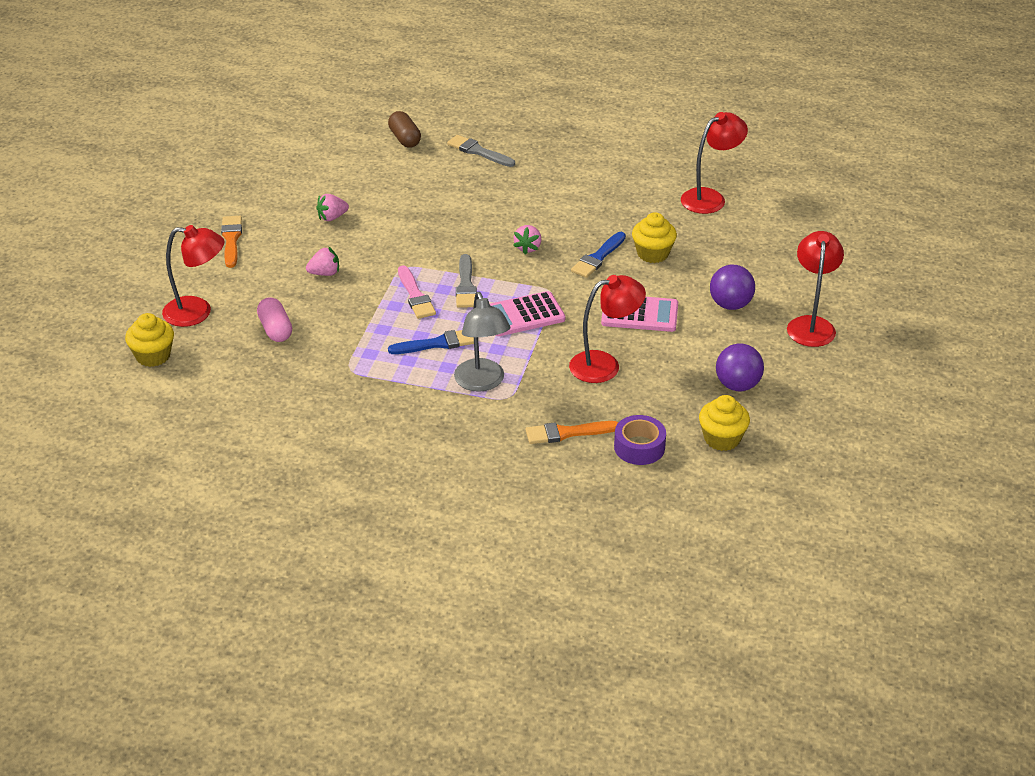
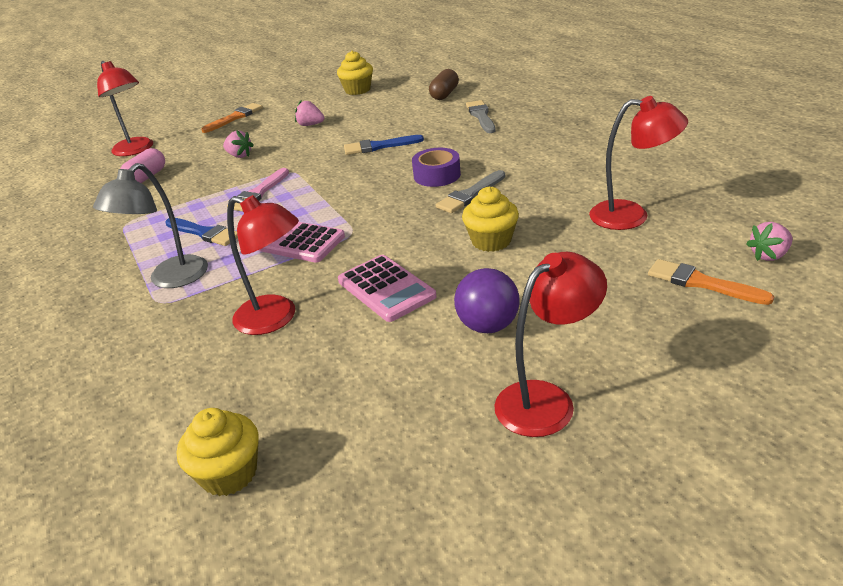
camera: 50 degrees right, 5 degrees down
(153, 356) = (68, 164): yellow cupcake -> yellow cupcake (357, 90)
(466, 285) = (302, 200): grey brush -> grey brush (470, 195)
(528, 248) = (396, 193): pink strawberry -> pink strawberry (769, 255)
(567, 433) = (134, 363): orange brush -> orange brush (701, 283)
(598, 257) = (437, 223): blue brush -> blue brush (379, 146)
(639, 447) = (151, 422): purple tape -> purple tape (437, 175)
(737, 385) = (350, 420): purple ball -> none

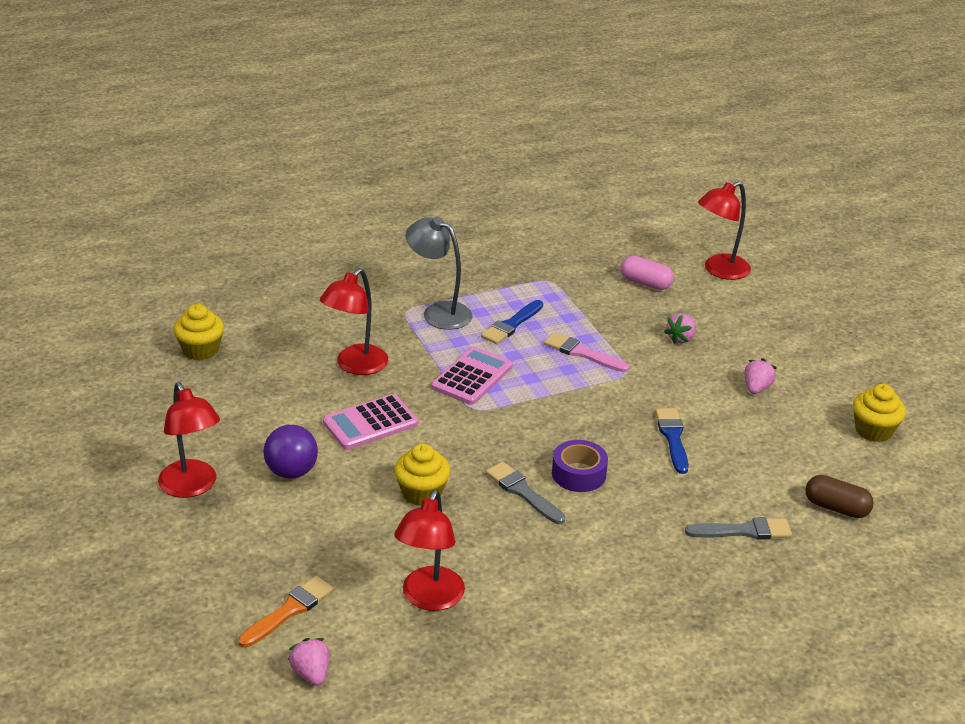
camera: 90 degrees right, 0 degrees up
(235, 118) = (797, 331): orange brush -> none

